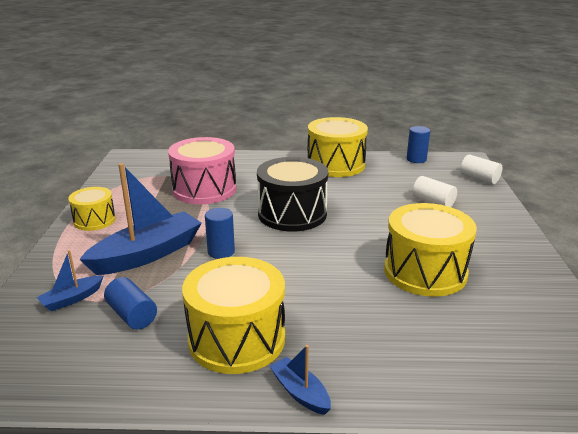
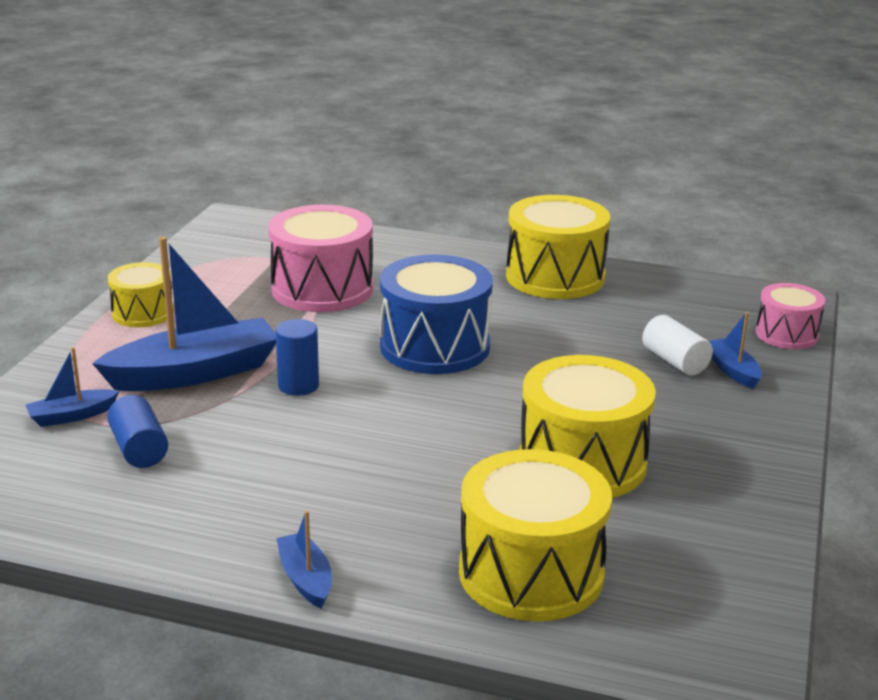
camera: 15 degrees right, 0 degrees up
(237, 339) = (259, 502): yellow drum -> yellow drum (531, 573)
(292, 214) = (434, 346): black drum -> blue drum
(416, 159) = (700, 286): blue cylinder -> none
(467, 202) = (732, 370): none -> blue boat
(479, 179) = (786, 334): white cylinder -> pink drum

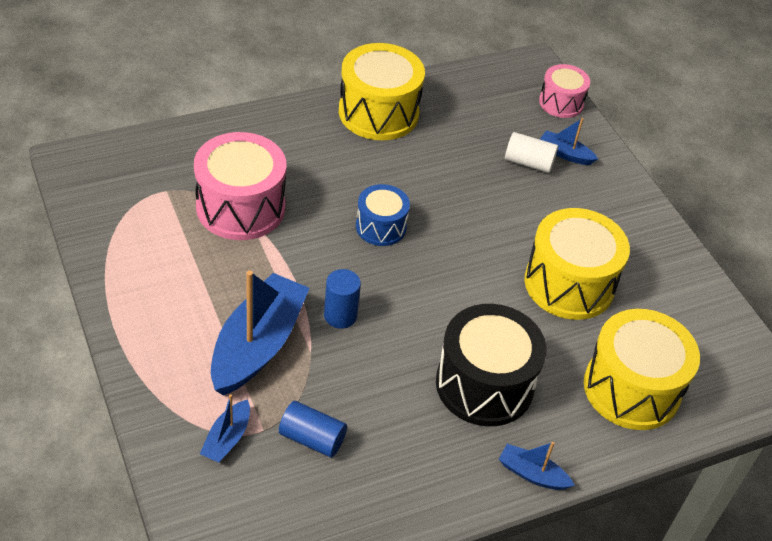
camera: 45 degrees left, 20 degrees up
(143, 313) = (141, 306): yellow drum -> none
(363, 491) = (484, 384): none -> black drum
(434, 346) = (381, 227): blue drum -> blue drum, size x0.57

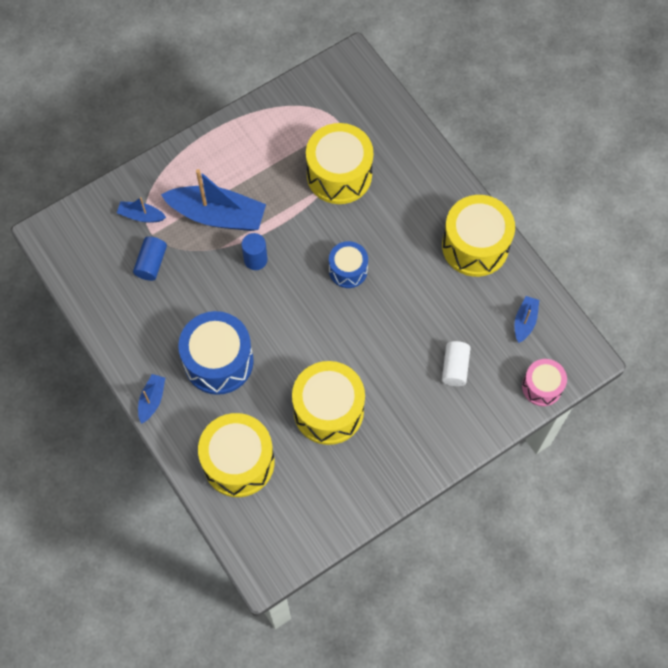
camera: 85 degrees right, 20 degrees up
(240, 207) = (339, 175): pink drum -> yellow drum
(484, 384) = (218, 361): black drum -> blue drum
(565, 154) = (476, 396): blue boat -> blue boat (525, 321)

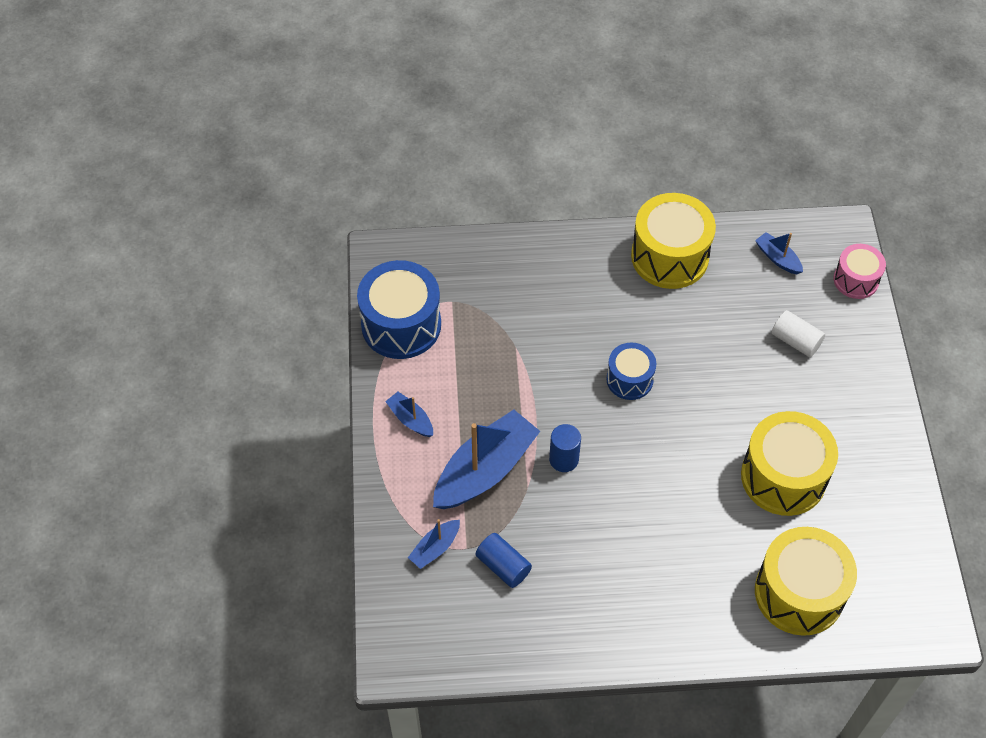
camera: 60 degrees left, 10 degrees down
(152, 400) = (677, 647): blue boat -> blue boat (410, 419)
(218, 361) = (667, 555): blue drum -> blue drum (401, 325)
(339, 175) = (511, 332): yellow drum -> none

